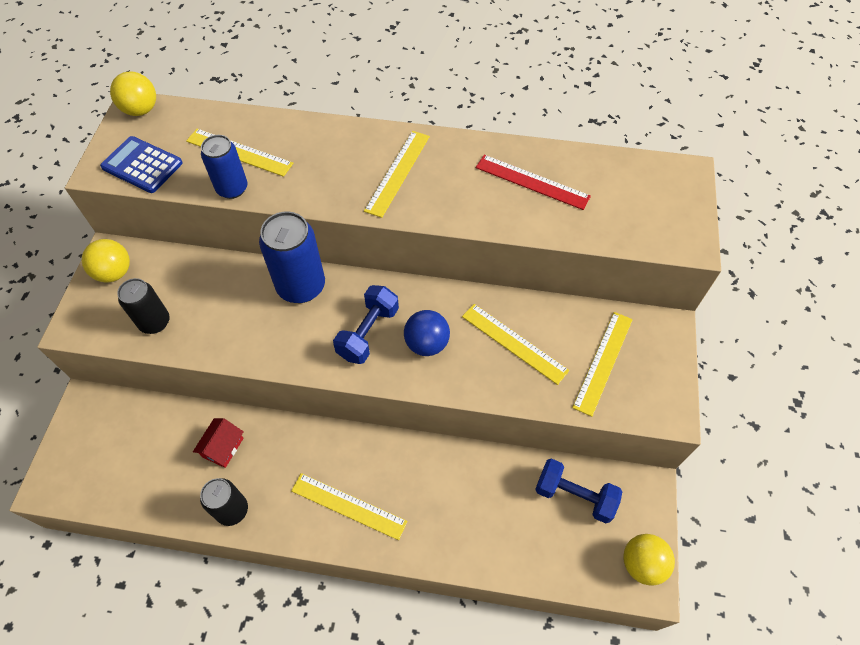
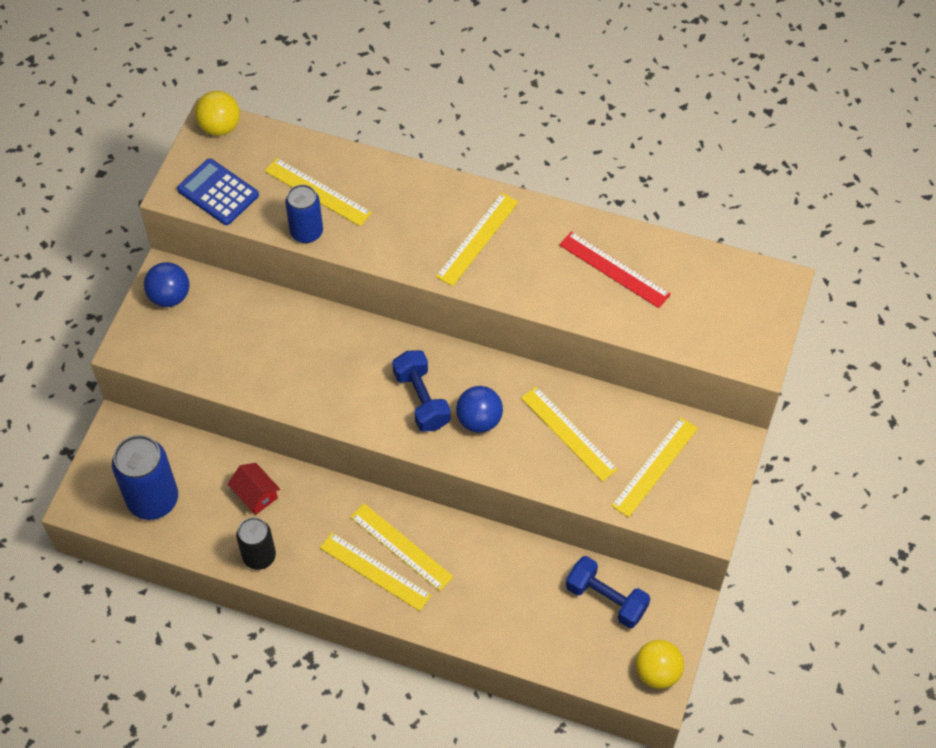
camera: 10 degrees right, 0 degrees up
(114, 272) = (170, 296): yellow ball -> blue ball
(155, 322) = (208, 356): black can -> none
(223, 447) = (255, 494): red house -> red house turned 75 degrees counterclockwise
(301, 286) = (360, 340): blue can -> blue can (153, 500)
(368, 333) = (421, 400): blue dumbbell -> blue dumbbell turned 60 degrees counterclockwise
(370, 476) = (401, 546): none -> yellow ruler

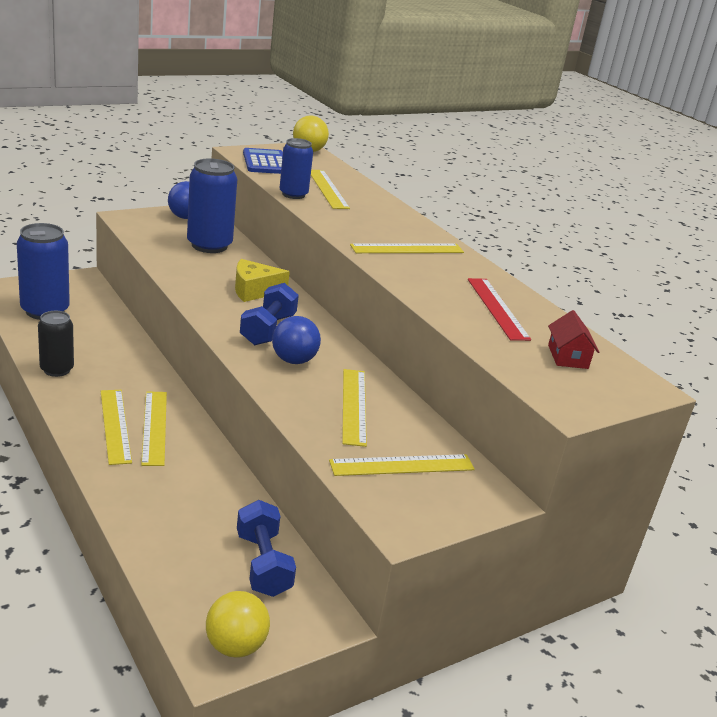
camera: 35 degrees right, 30 degrees down
(243, 323) = (209, 245): none -> blue can
(255, 494) = (106, 346): red house -> red house (567, 357)
(353, 356) = (254, 290): none -> yellow cheese

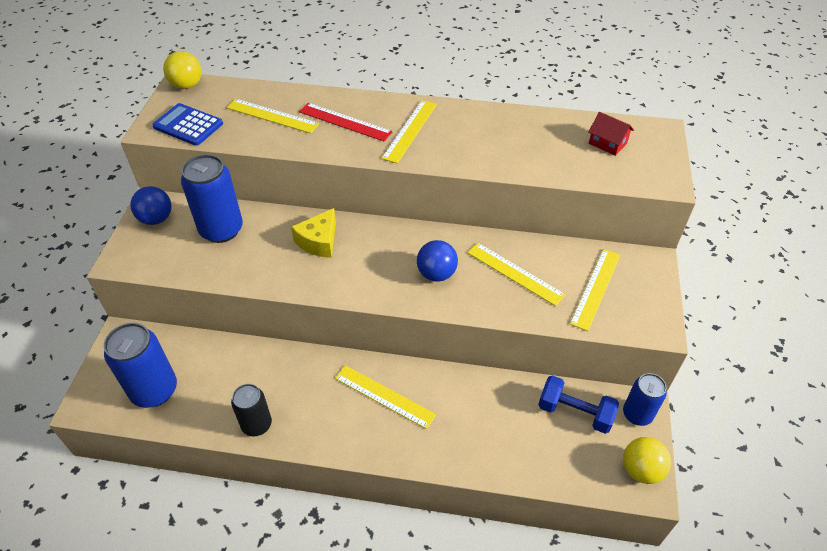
camera: 45 degrees left, 20 degrees up
(115, 425) = (365, 421): yellow ruler -> none
(268, 329) = (383, 265): blue dumbbell -> none
(293, 194) = (266, 142): blue can -> blue can (637, 414)
(497, 308) = (527, 137): red ruler -> red ruler (345, 122)

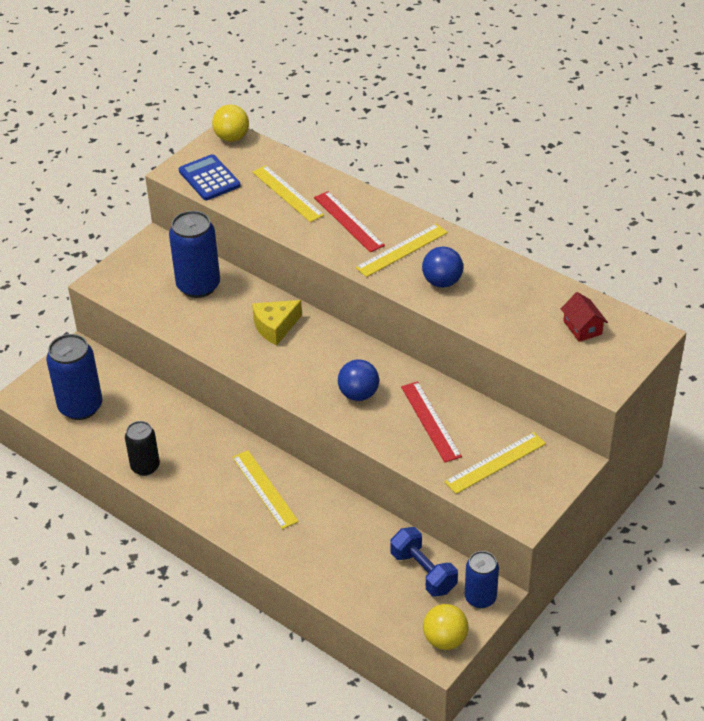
camera: 30 degrees right, 5 degrees down
(156, 219) = (150, 256): blue ball -> blue ball (442, 282)
(515, 273) = (430, 421): yellow ruler -> red ruler

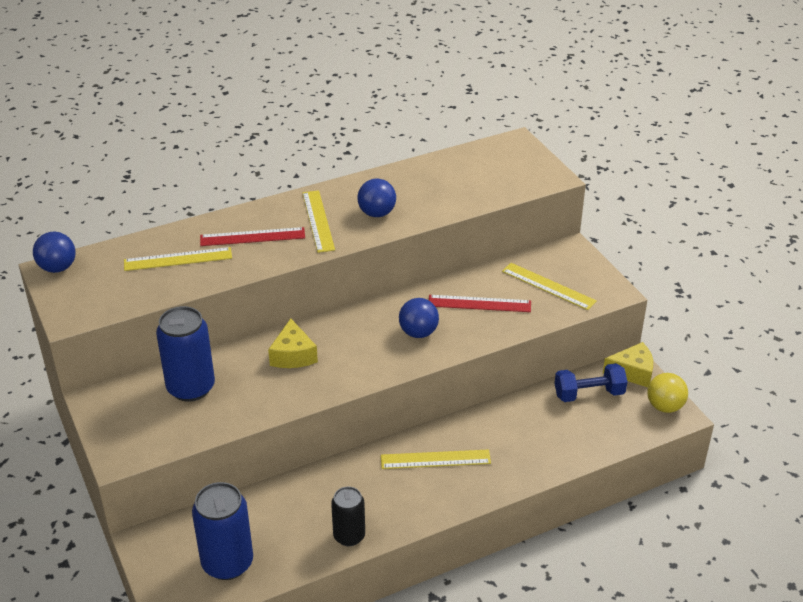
camera: 65 degrees left, 5 degrees down
(209, 178) = (103, 300): blue calculator -> none
(232, 138) = (58, 268): yellow ball -> blue ball
(480, 598) = (632, 372): blue can -> yellow cheese
(495, 463) = (548, 286): yellow ruler -> yellow ruler turned 45 degrees counterclockwise
(582, 327) = (486, 167): red house -> none

